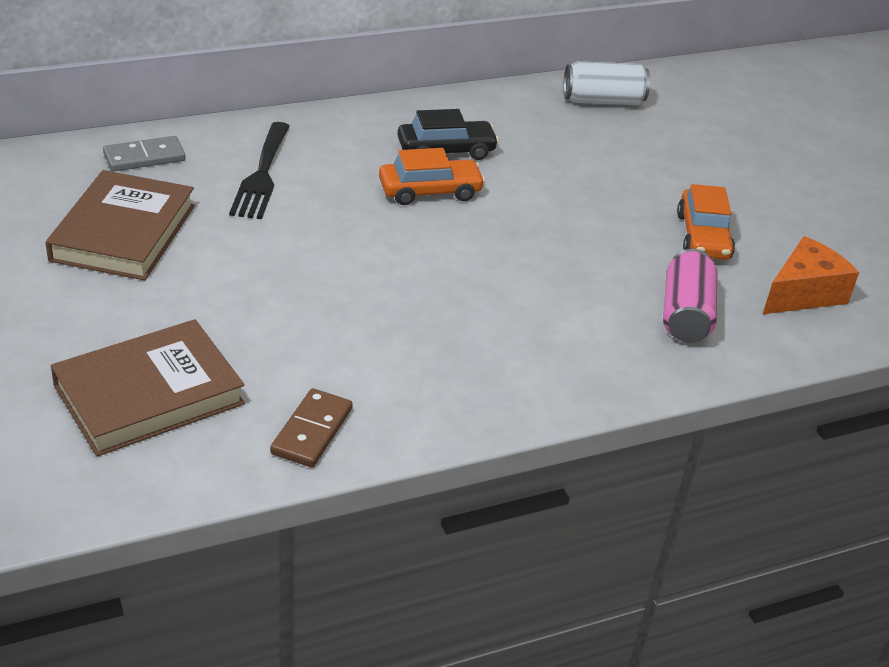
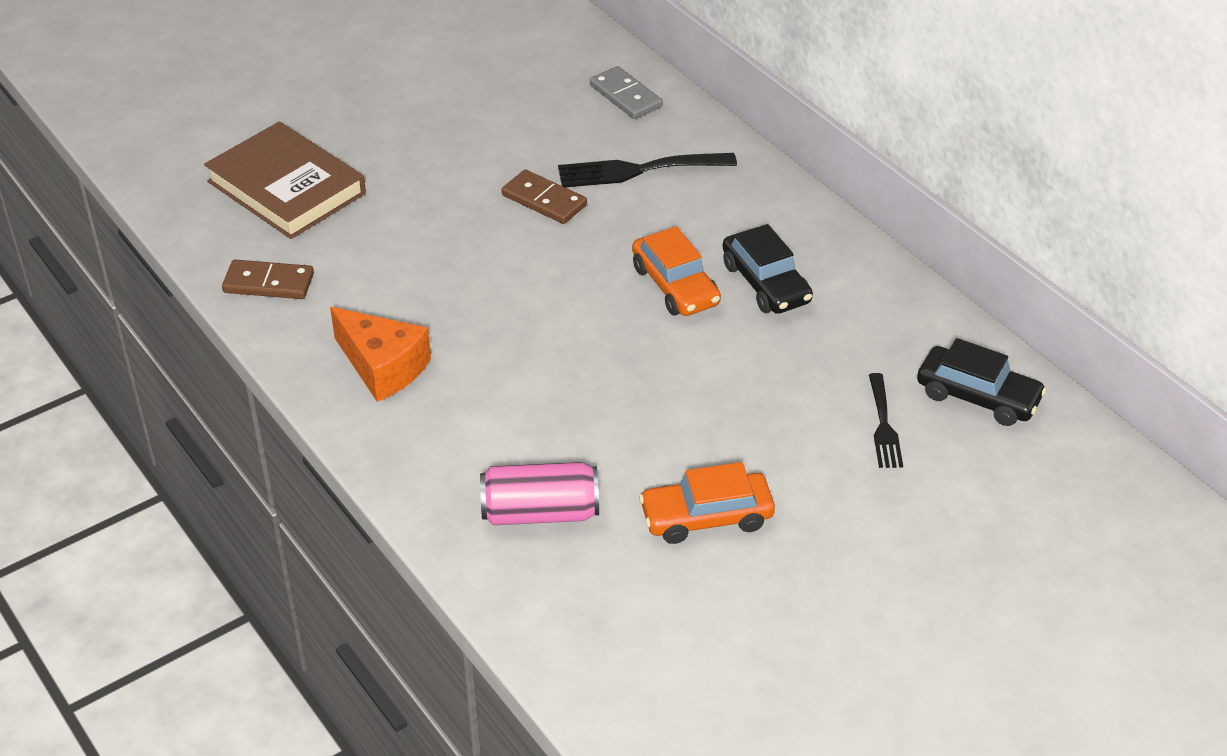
camera: 80 degrees right, 5 degrees up
(123, 233) = (498, 117): brown book -> none
(275, 232) = (544, 200): none -> brown domino
(603, 101) = (977, 396): white can -> black car
(623, 142) = (883, 425): none -> black fork
(803, 293) = (630, 618): orange cheese -> orange cheese (383, 367)

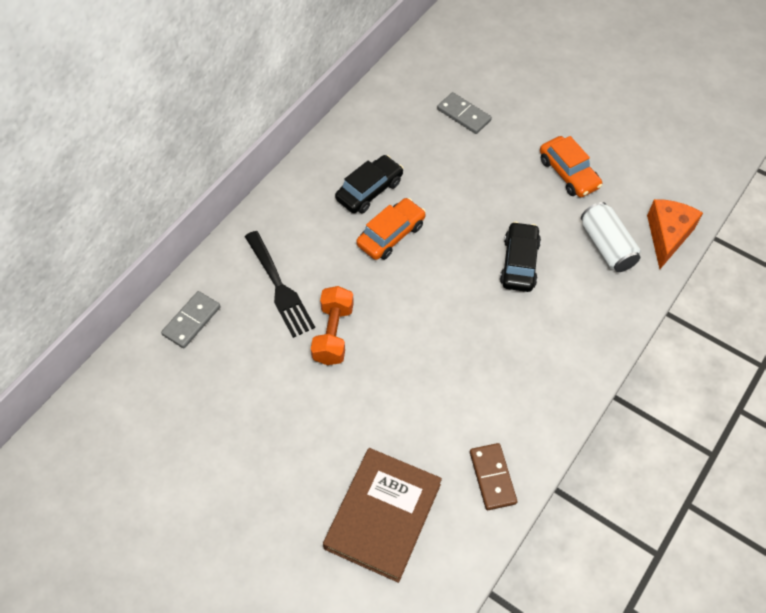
camera: 110 degrees left, 15 degrees up
(383, 367) = (537, 369): orange cheese -> orange cheese (667, 236)
(540, 512) = (606, 246): pink can -> white can
(544, 200) = (333, 334): brown domino -> orange dumbbell
(883, 425) = (463, 115): black fork -> grey domino
(977, 396) = (422, 81): black car -> black car (519, 263)

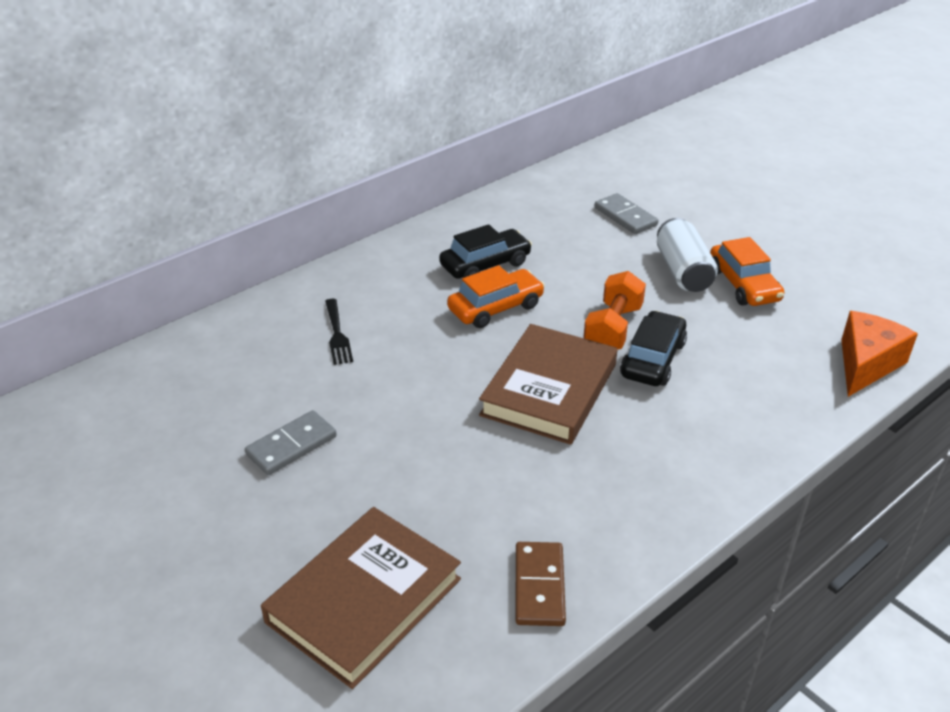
camera: 15 degrees right, 20 degrees down
(191, 321) = (217, 348): grey domino -> grey domino (291, 446)
(279, 287) = (337, 334): black fork -> black fork, size x0.62
(333, 334) = (383, 389): orange dumbbell -> orange dumbbell (613, 329)
(453, 308) = (549, 390): none -> brown book
(606, 246) = (777, 362): white can -> white can (683, 271)

